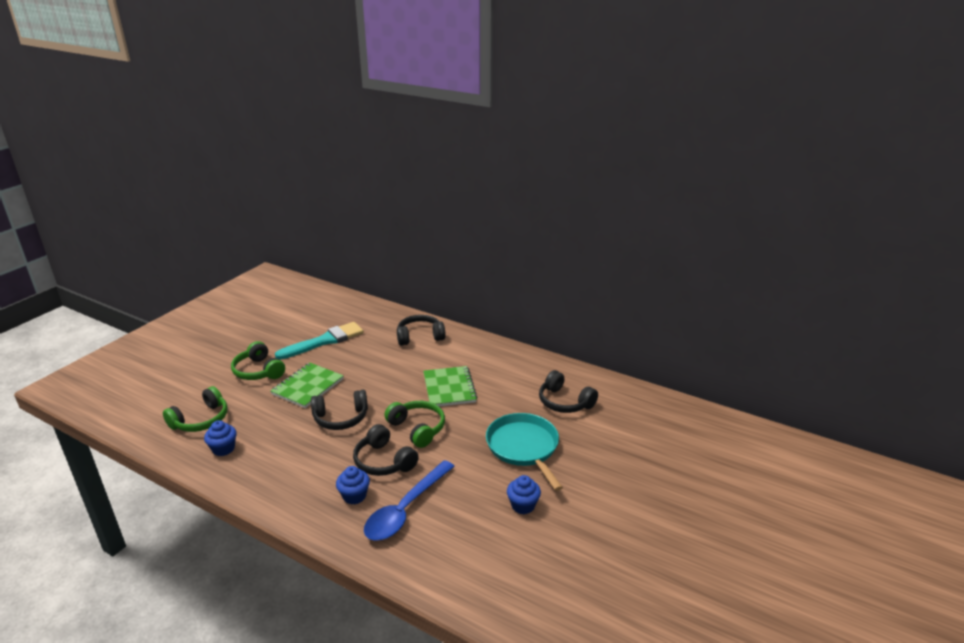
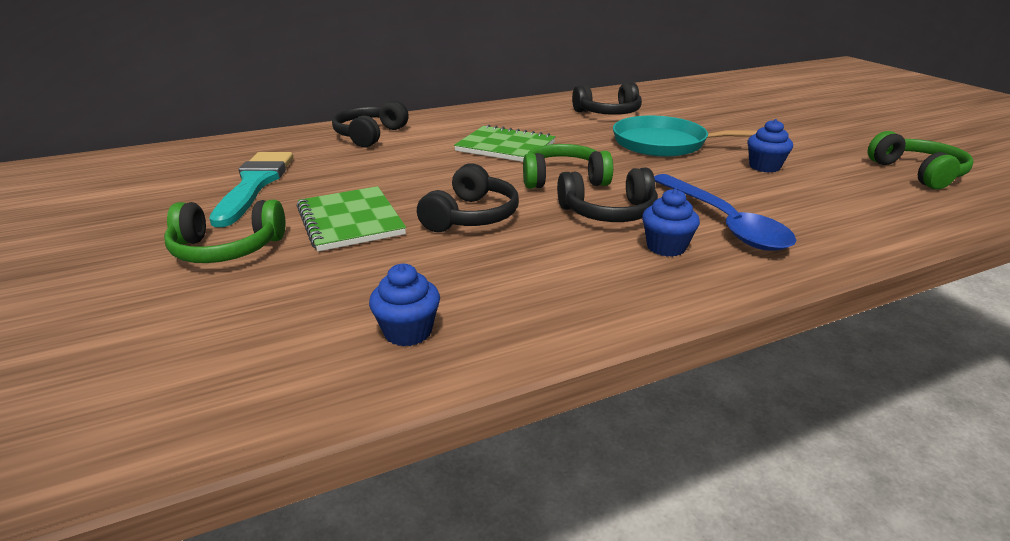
camera: 55 degrees left, 0 degrees up
(201, 420) = (273, 339): green headphones -> green headphones (917, 173)

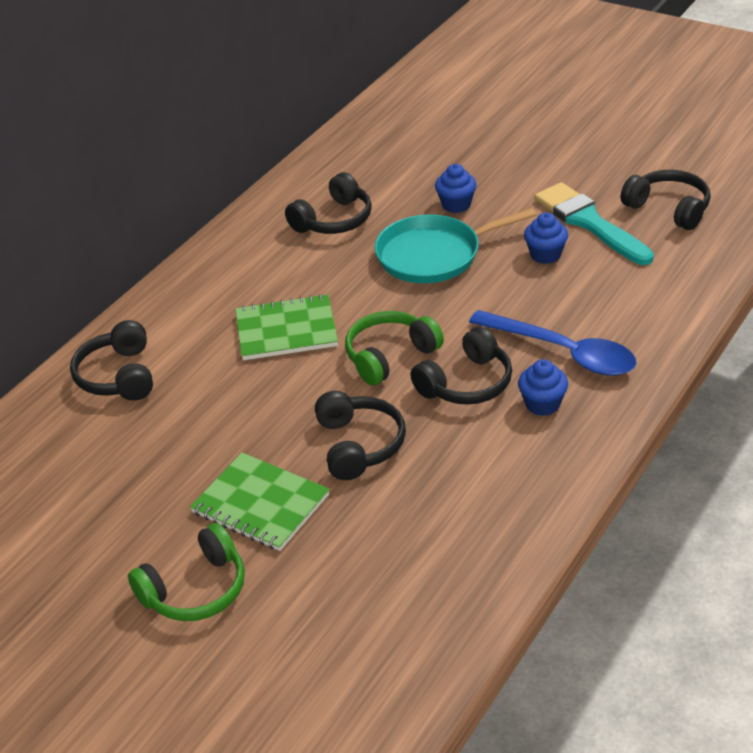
camera: 30 degrees left, 10 degrees up
(255, 184) = (101, 507): turquoise brush -> turquoise brush (589, 223)
(408, 332) = (440, 582): blue cupcake -> blue cupcake (456, 205)
(917, 173) = (668, 209): green headphones -> black headphones

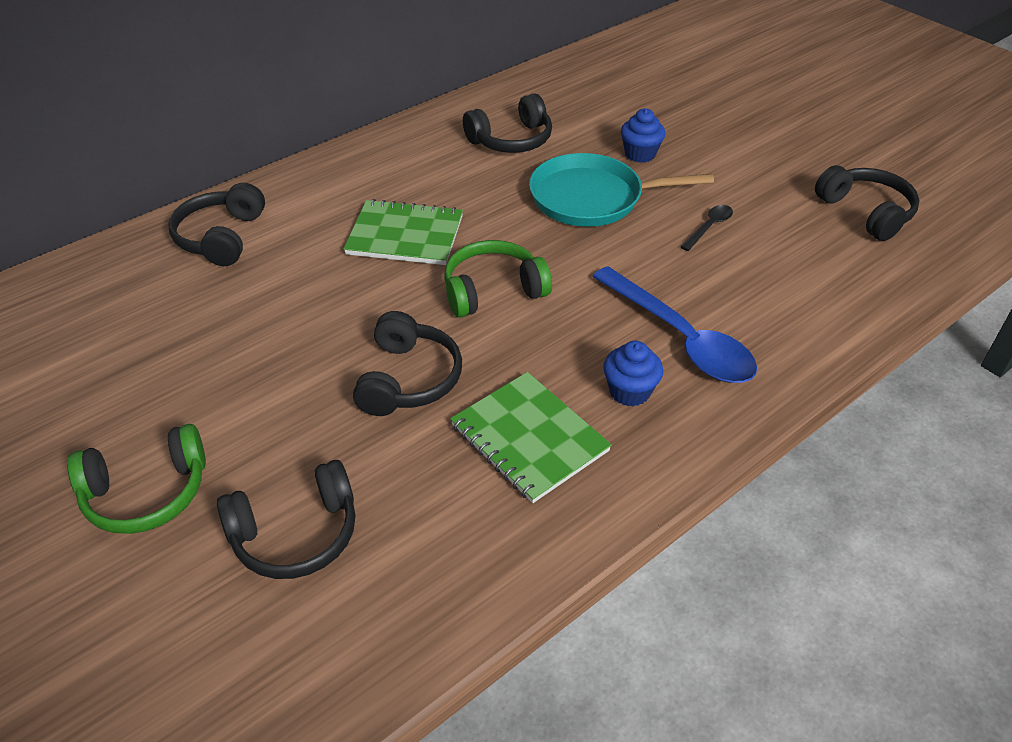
camera: 15 degrees right, 5 degrees up
(260, 504) = (271, 414): green notebook -> green notebook (529, 438)
(466, 383) = (557, 343): black headphones -> black headphones (296, 534)
(545, 255) = (709, 227): blue cupcake -> black spoon
(589, 223) = (772, 206): turquoise brush -> none

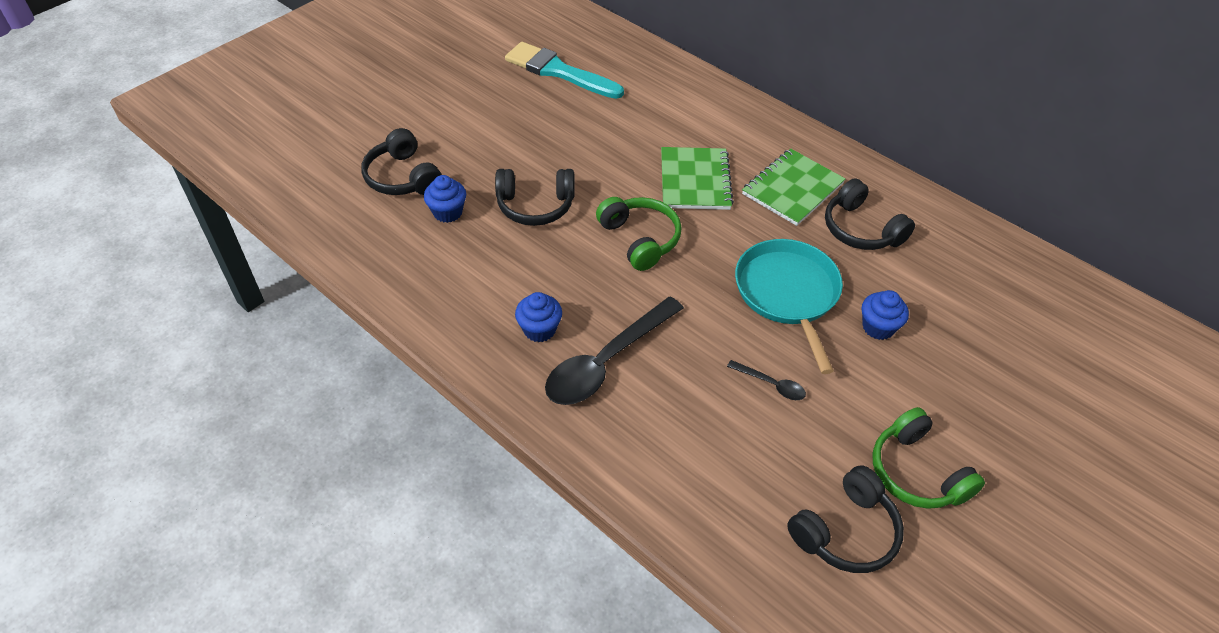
camera: 80 degrees right, 5 degrees up
(126, 332) = (559, 71): none -> turquoise brush
(147, 493) = (430, 113): green headphones -> green headphones (917, 472)
(221, 237) = (664, 88): black headphones -> none
(395, 477) = (448, 212): none -> blue cupcake
(529, 438) = (486, 275): green notebook -> green notebook (792, 189)
(680, 338) = (606, 361): blue spoon -> black spoon

